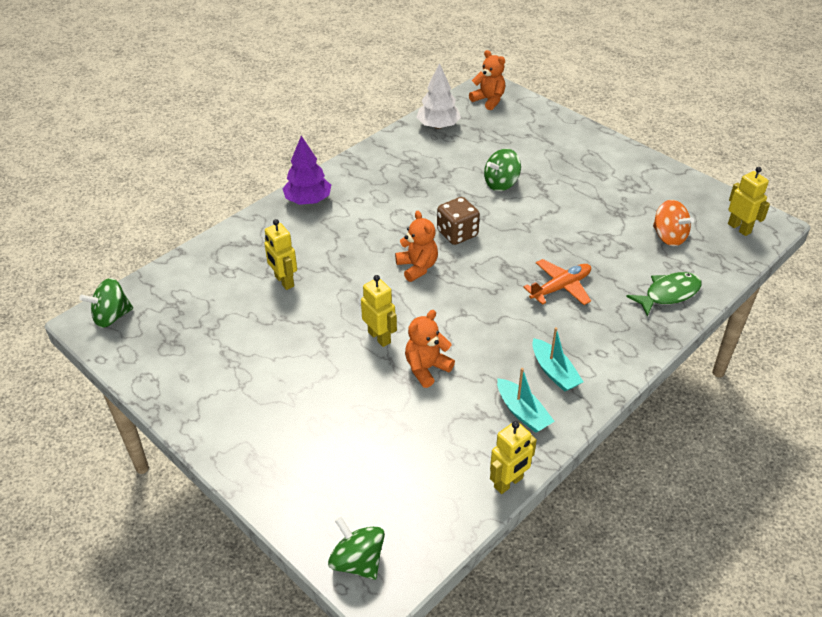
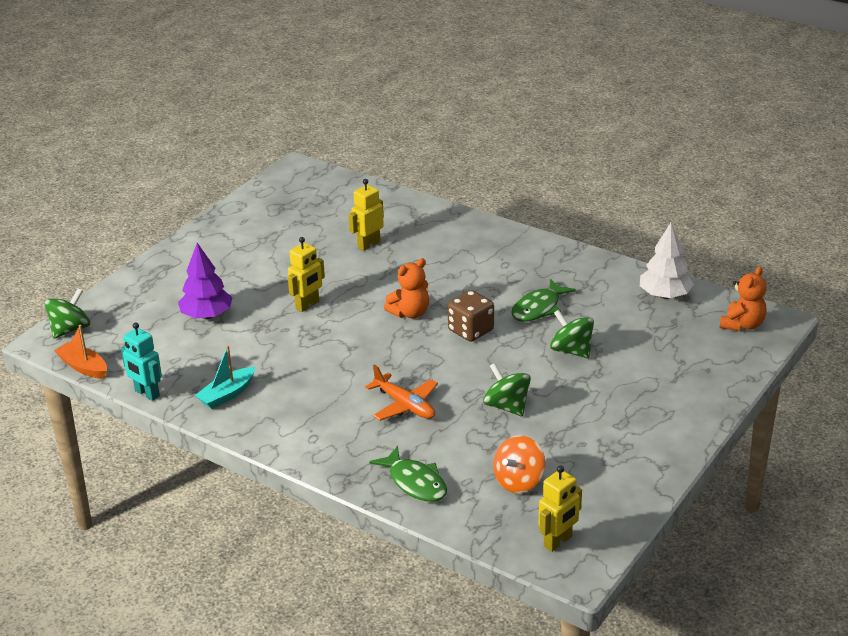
camera: 80 degrees right, 10 degrees down
(112, 317) = (304, 176): green spinning top -> green spinning top (507, 406)
(308, 200) = (491, 236): purple tree -> purple tree (207, 315)
(426, 368) = (273, 335): orange teddy bear -> none
(435, 191) = (538, 308): none -> green fish
(443, 546) = (83, 367): none -> orange boat
(508, 483) = (147, 393): yellow robot -> turquoise robot
(554, 372) = (281, 409): turquoise boat -> none

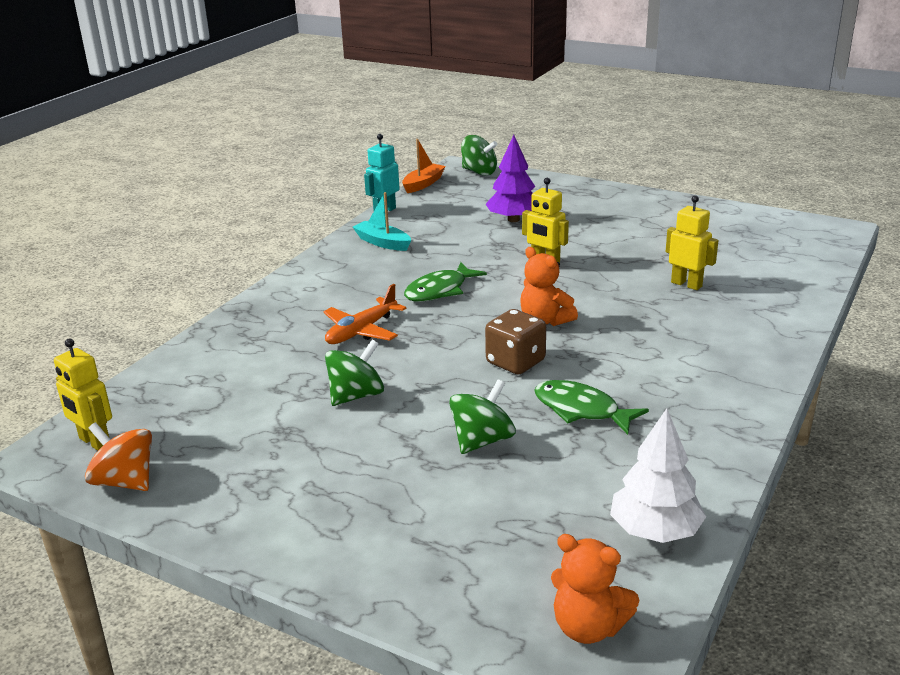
camera: 85 degrees right, 5 degrees down
(415, 482) = (225, 347): green fish -> green fish (440, 290)
(519, 481) = (210, 411): orange spinning top -> orange spinning top (125, 481)

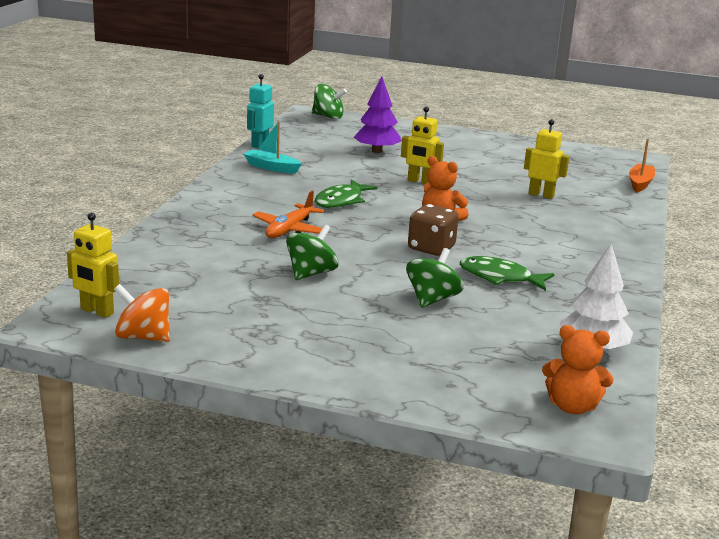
camera: 15 degrees left, 5 degrees down
(423, 184) = (283, 125): orange boat -> orange boat (640, 183)

